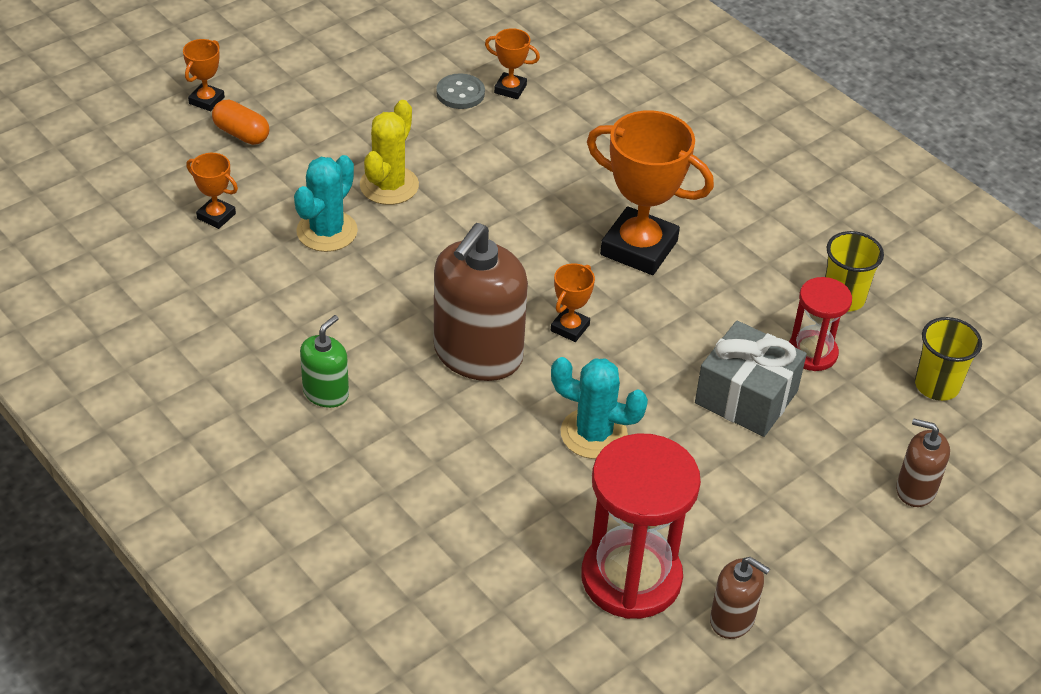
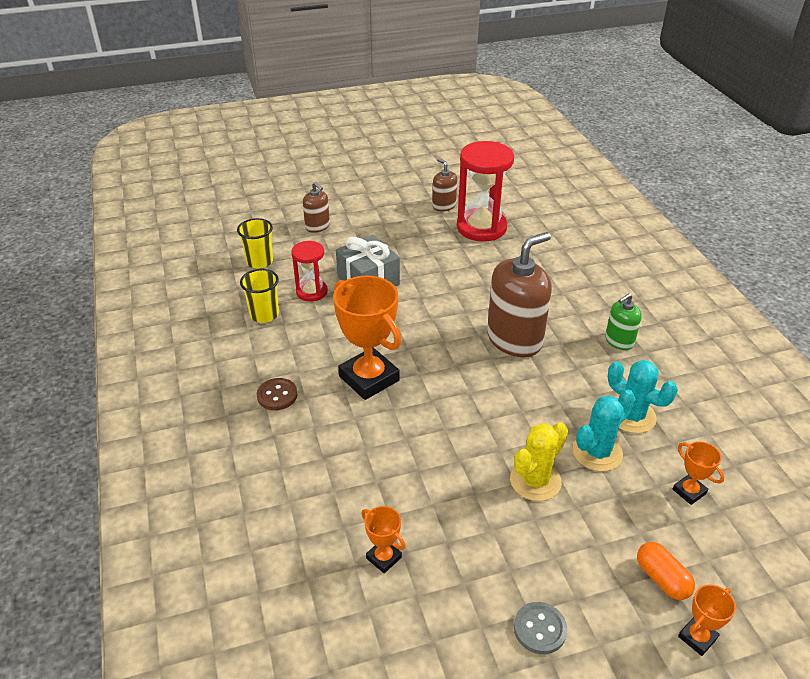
camera: 155 degrees left, 5 degrees down
(460, 93) = (434, 567): grey button -> grey button (539, 629)
(570, 328) = (448, 340): orange trophy -> none
(593, 434) = (466, 284): turquoise cactus -> turquoise cactus (631, 416)
(730, 200) = (277, 395): none -> brown button

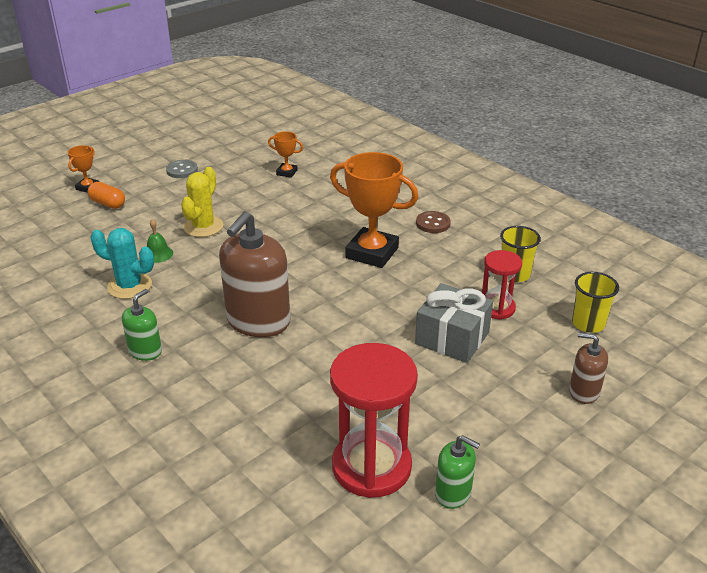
camera: 155 degrees right, 5 degrees down
(444, 206) = (453, 493): brown soap dispenser -> green soap dispenser
(597, 452) = (158, 254): turquoise cactus -> green bell
(689, 491) = (83, 249): orange trophy -> none

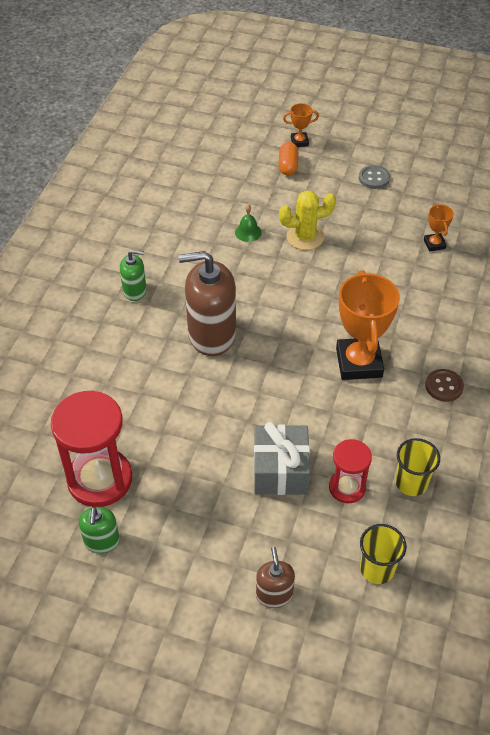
camera: 60 degrees right, 15 degrees up
(129, 286) = (198, 240): turquoise cactus -> none

